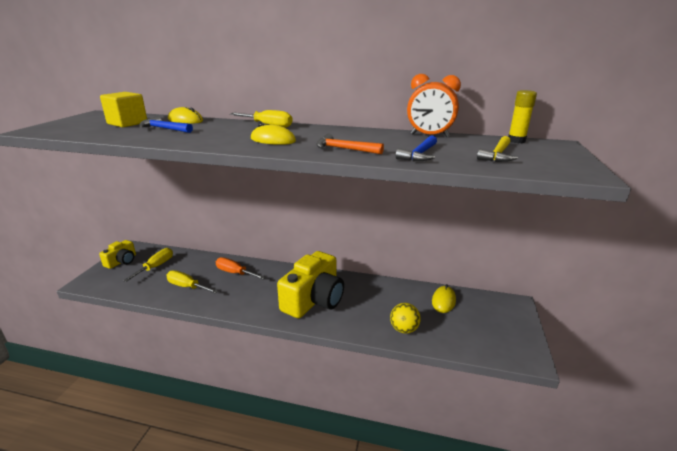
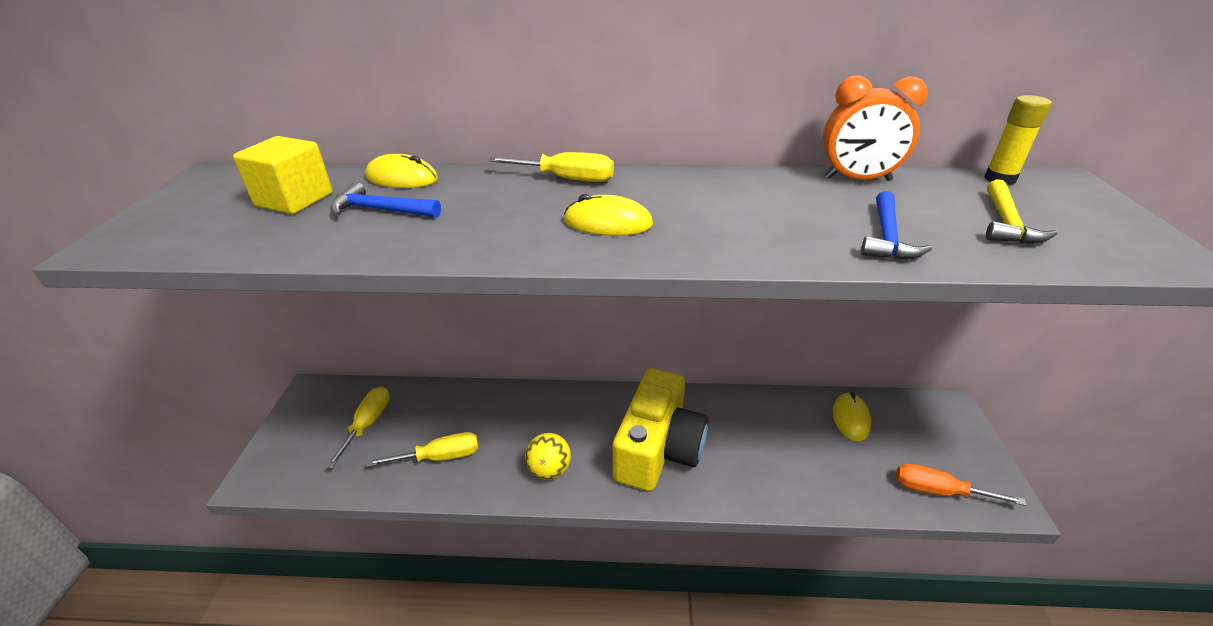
camera: 10 degrees left, 10 degrees up
(122, 261) = (301, 422): yellow camera -> none
(187, 286) = (440, 457): yellow screwdriver -> yellow screwdriver turned 150 degrees clockwise
(235, 273) = (509, 416): orange screwdriver -> orange screwdriver (938, 491)
(344, 149) = (752, 236): orange hammer -> none
(404, 329) = (815, 482): yellow ball -> yellow ball (549, 470)

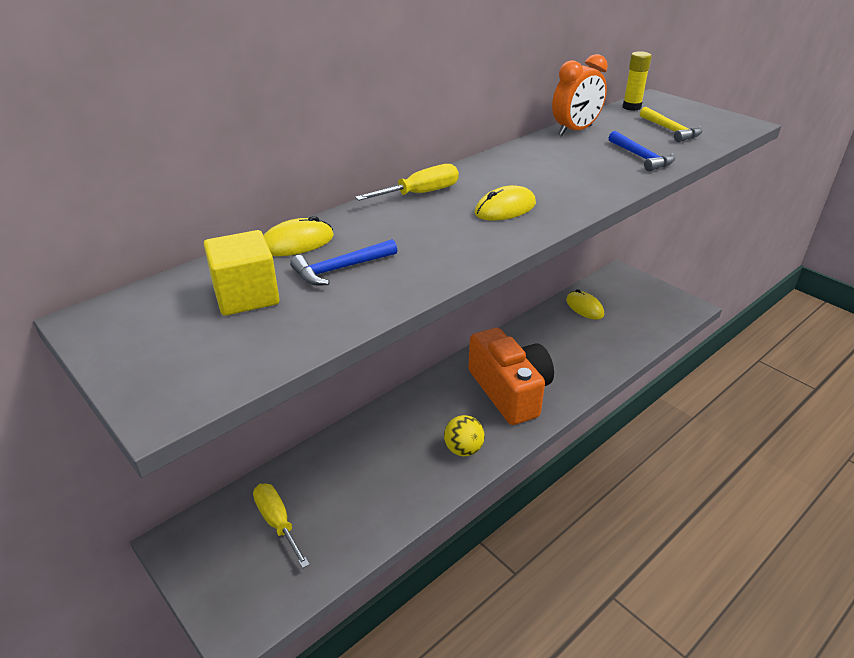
camera: 45 degrees left, 0 degrees up
(440, 457) = (376, 498): yellow screwdriver -> none
(658, 449) = (510, 391): yellow camera -> orange camera
(938, 491) = (662, 320): orange screwdriver -> none

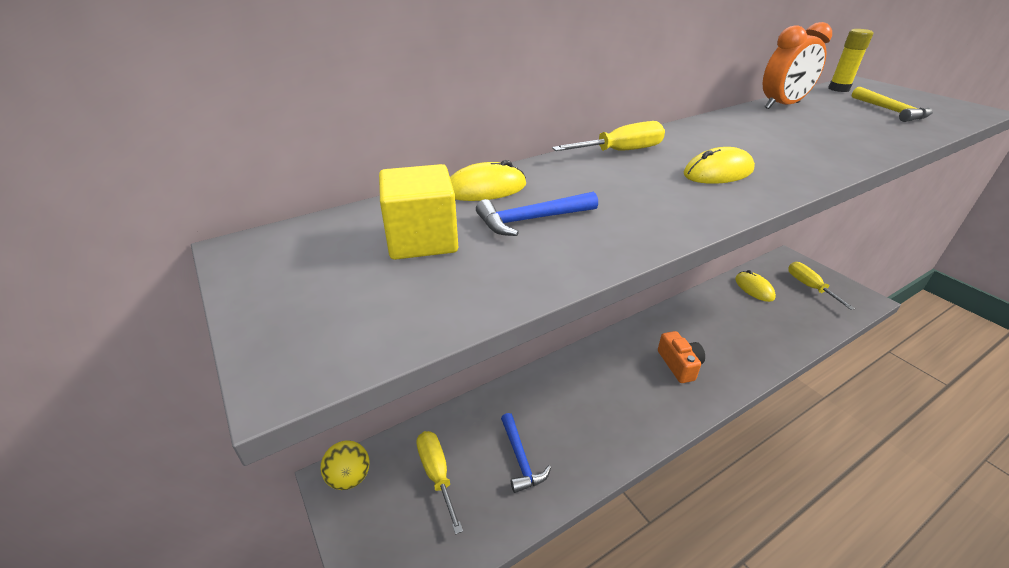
camera: 10 degrees right, 0 degrees up
(463, 449) = (630, 421): yellow ball -> yellow ball (349, 478)
(510, 391) = (679, 364): orange camera -> orange camera, size x0.52
(638, 300) = (809, 287): none -> yellow screwdriver
(641, 157) = (866, 133): blue hammer -> blue hammer (520, 459)

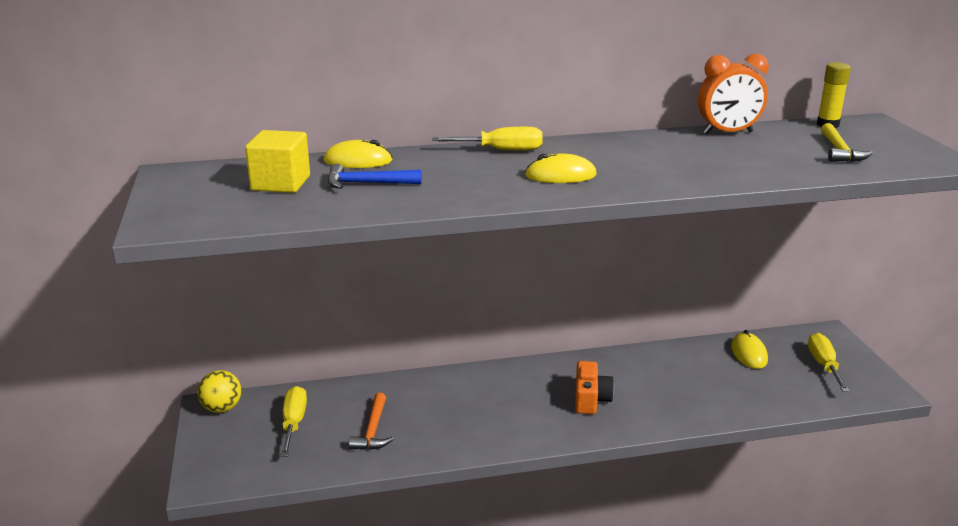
camera: 20 degrees right, 10 degrees down
(520, 459) = (373, 430): blue hammer -> orange hammer

